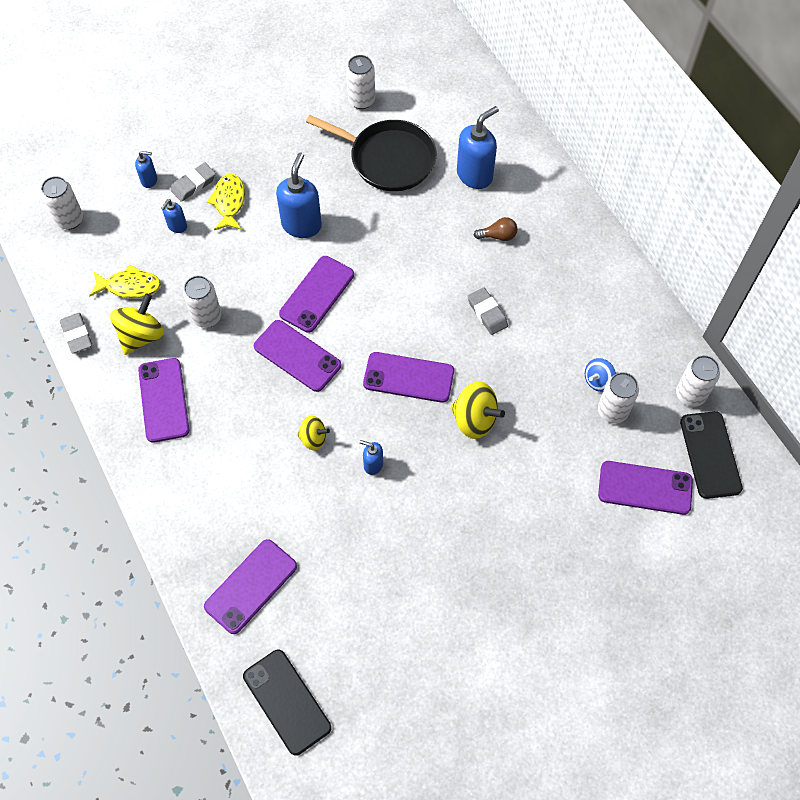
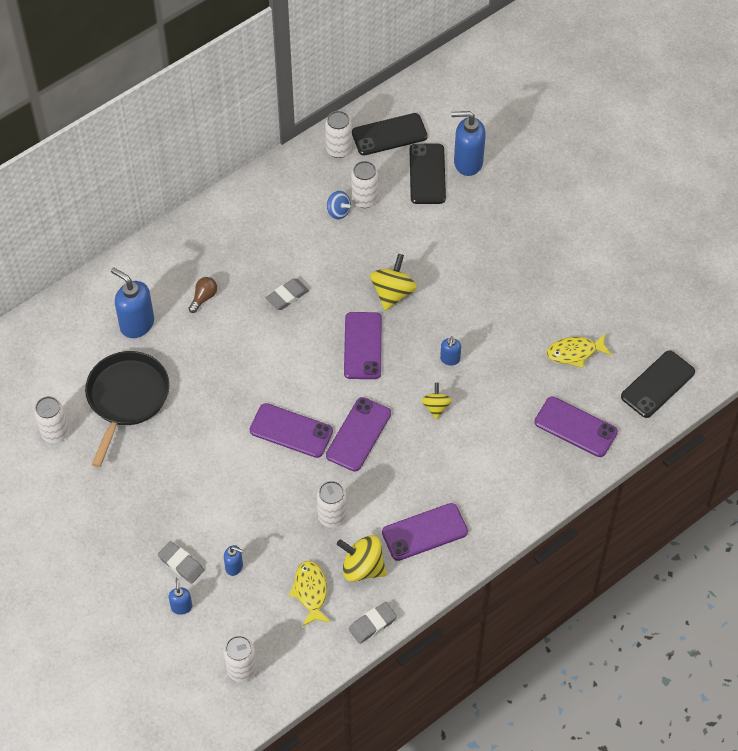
camera: 100 degrees left, 5 degrees down
(229, 202) = (198, 527): yellow fish -> yellow fish (575, 352)
(302, 225) = (216, 458): blue soap dispenser -> blue soap dispenser (467, 162)
(498, 236) = (203, 297): brown light bulb -> brown light bulb turned 45 degrees clockwise
(645, 488) = (427, 174): purple phone -> black phone

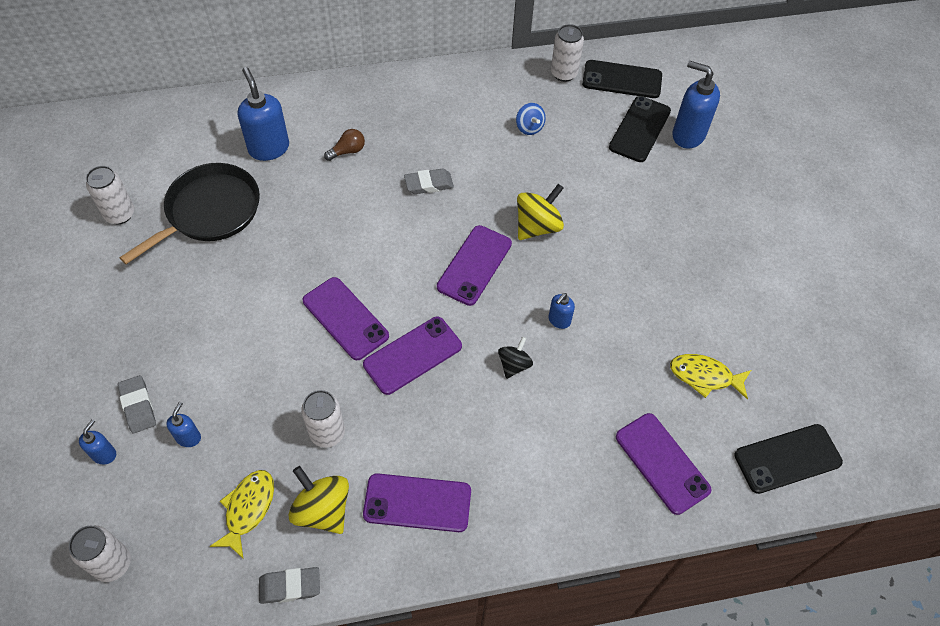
camera: 25 degrees right, 0 degrees up
(234, 567) = (188, 437): blue soap dispenser -> blue soap dispenser turned 120 degrees counterclockwise
(364, 199) = (562, 127): white can -> none
(436, 407) = (514, 365): yellow spinning top -> black spinning top

